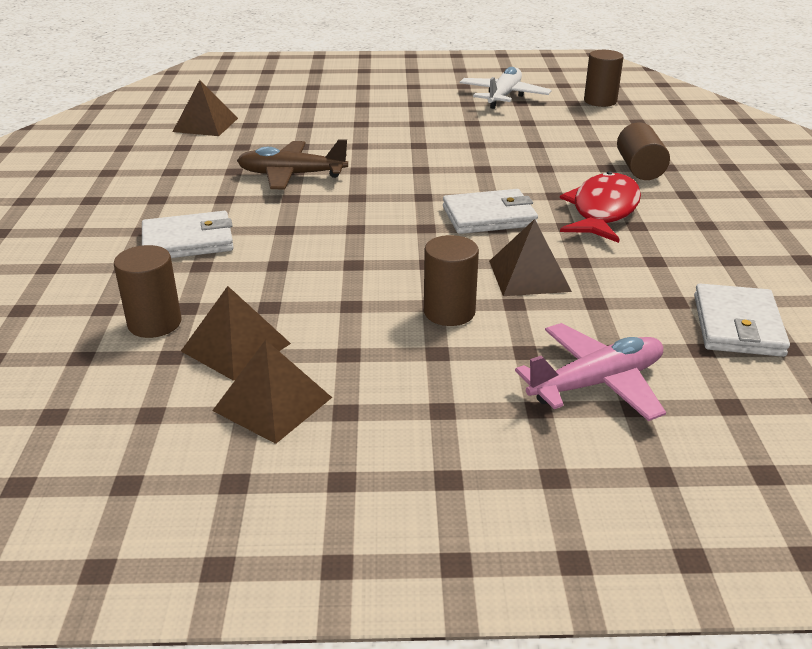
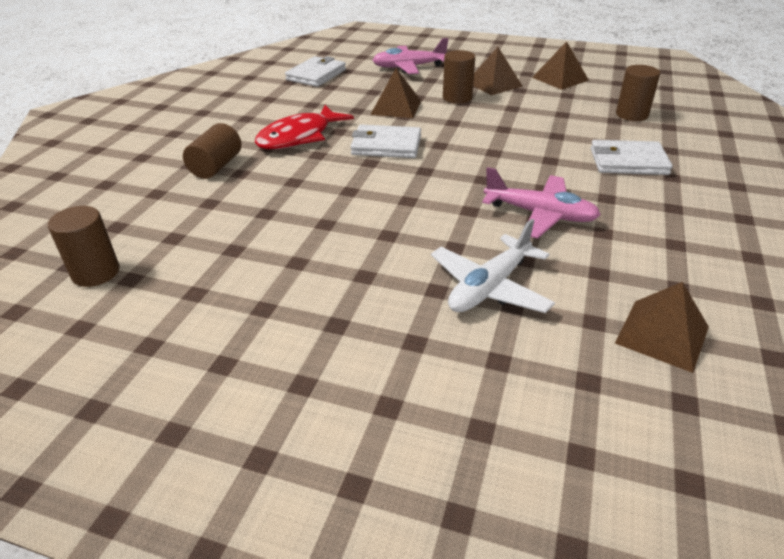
camera: 160 degrees left, 5 degrees up
(236, 347) = (580, 99): brown pyramid -> brown pyramid (494, 84)
(292, 175) = (539, 214): brown plane -> pink plane
(503, 96) = (199, 313): white plane -> white plane (490, 287)

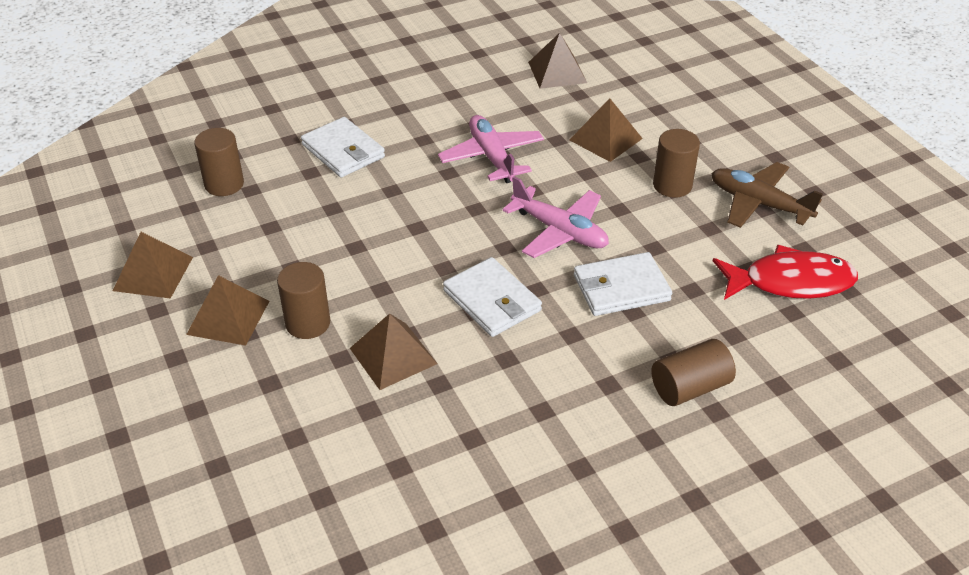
camera: 135 degrees left, 5 degrees up
(96, 273) = (875, 313): brown cylinder -> brown cylinder (672, 185)
(272, 311) = (759, 204): none -> brown plane
(299, 137) = (558, 378): red fish -> red fish (790, 282)
(316, 75) = (376, 519): white wallet -> white wallet (621, 288)
(409, 67) = (241, 436): pink plane -> pink plane (559, 231)
(490, 287) = (605, 139): white plane -> brown pyramid

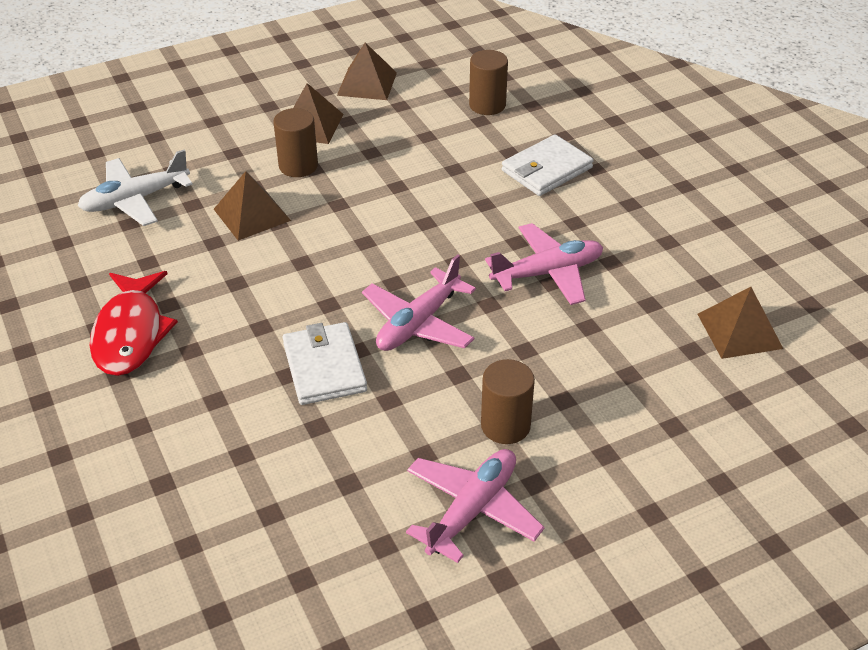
camera: 90 degrees right, 0 degrees up
(354, 466) = (135, 200): none -> white plane
(492, 301) = (314, 273): white wallet -> none
(605, 139) = (596, 369): brown pyramid -> none
(689, 387) = (174, 409): brown cylinder -> none
(759, 204) = (472, 510): brown plane -> pink plane
(790, 282) = (321, 520): red fish -> red fish (130, 333)

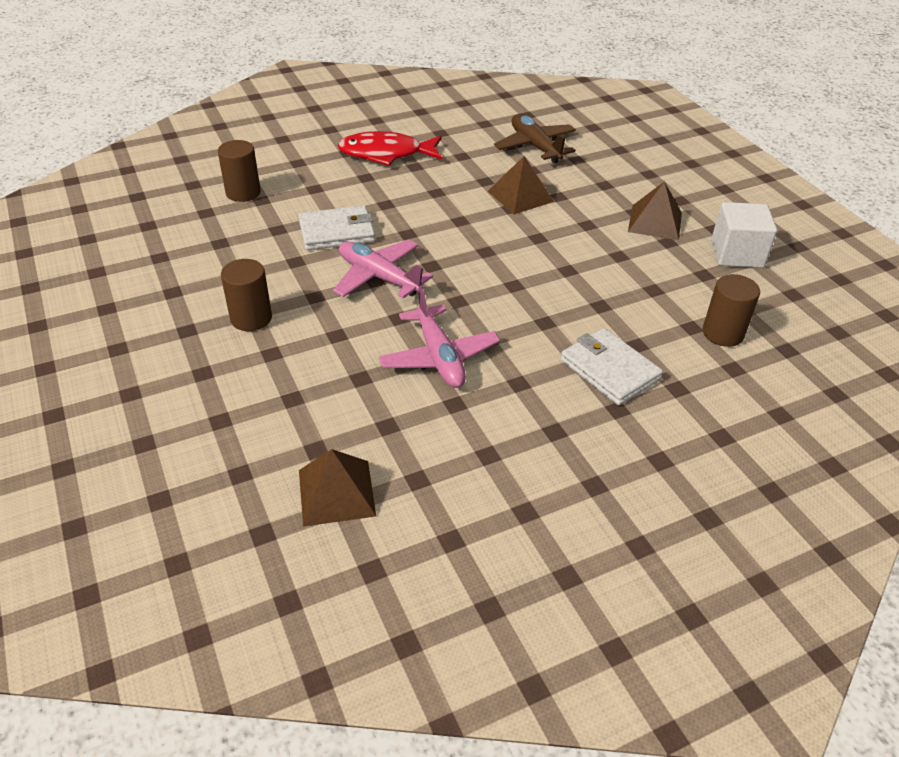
camera: 90 degrees right, 0 degrees up
(135, 200) = (535, 146): white plane -> brown plane
(298, 166) = (590, 216): brown cylinder -> brown cylinder (243, 193)
(367, 84) = (737, 254): brown pyramid -> white cube
(472, 510) = (173, 297): pink plane -> none

